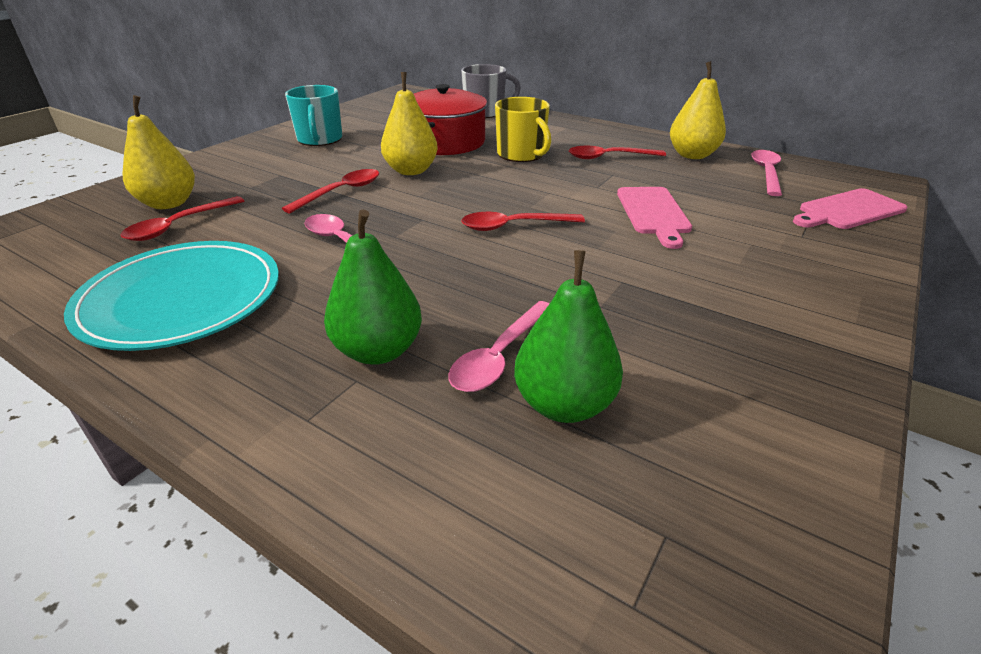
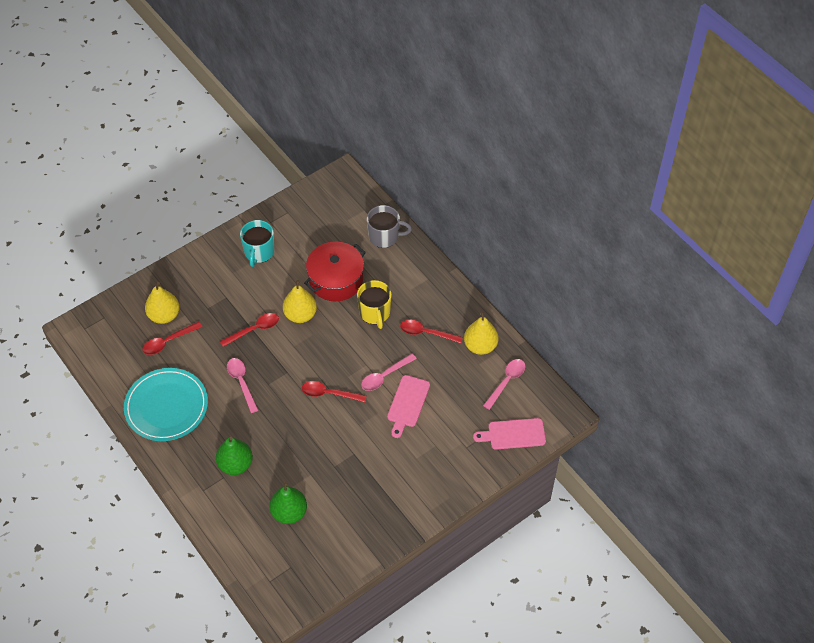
camera: 20 degrees right, 20 degrees up
(499, 356) = (278, 482): pink spoon -> pink spoon (384, 376)

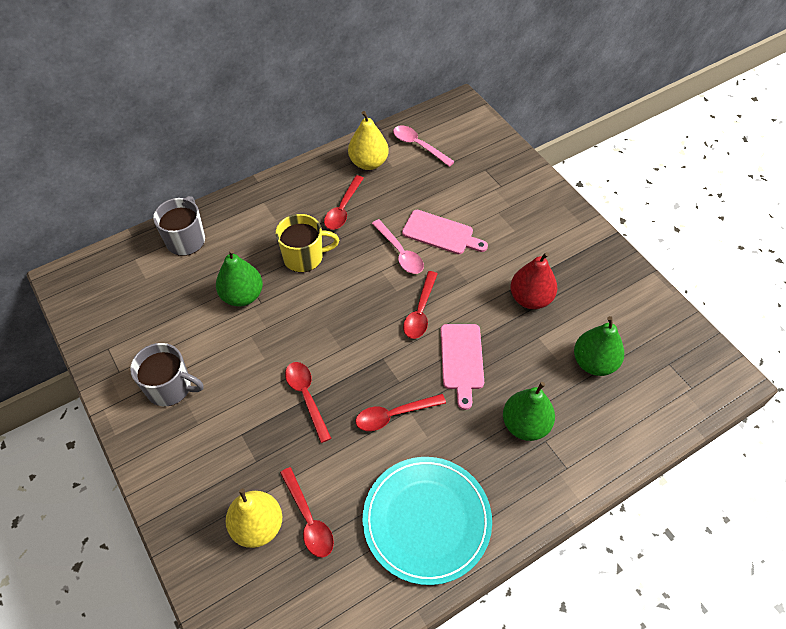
camera: 85 degrees left, 0 degrees up
(241, 382) = (394, 415): pink spoon -> red spoon
(259, 252) = (170, 387): turquoise mug -> grey mug
(300, 315) = (292, 339): yellow pear -> none
(336, 280) = (242, 296): red pot -> green pear
(346, 469) = (530, 298): none -> red pear
(513, 434) = (485, 146): pink cutting board -> pink cutting board (462, 360)

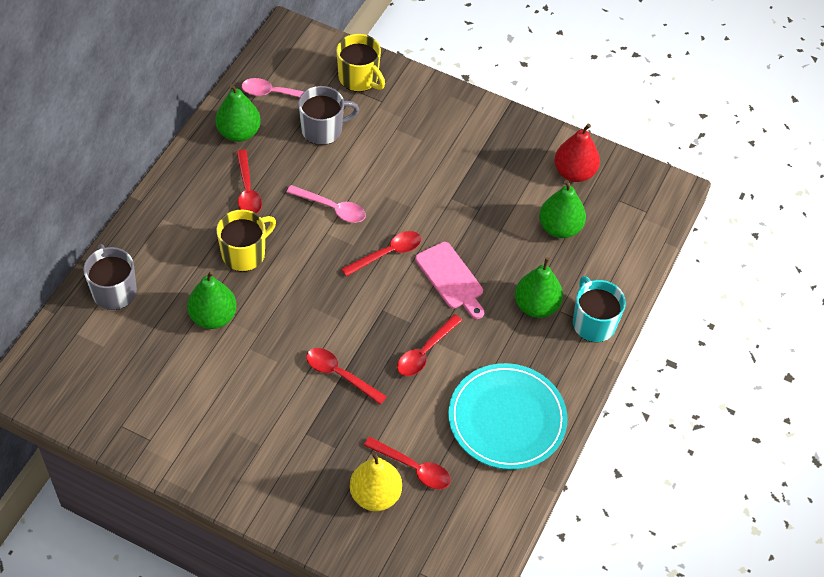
camera: 35 degrees left, 0 degrees up
(170, 387) = (210, 428): grey mug -> grey mug (323, 129)
(368, 163) = (239, 132): yellow pear -> green pear
(420, 312) = (387, 253): red spoon -> red spoon turned 105 degrees counterclockwise
(441, 233) = (357, 172): pink cutting board -> none
(494, 161) = (359, 78): none -> yellow mug
(530, 298) = (474, 197): red pear -> red pear (574, 172)
(572, 470) = (593, 323): none -> turquoise mug

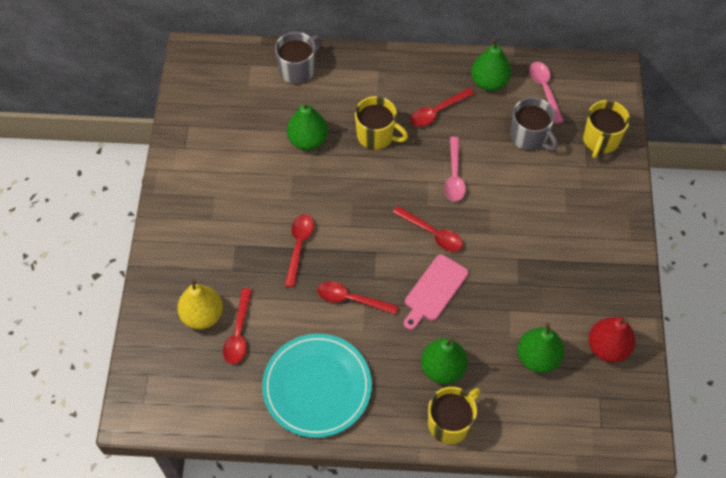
camera: 70 degrees right, 5 degrees up
(593, 323) = (450, 422): turquoise mug -> yellow mug

